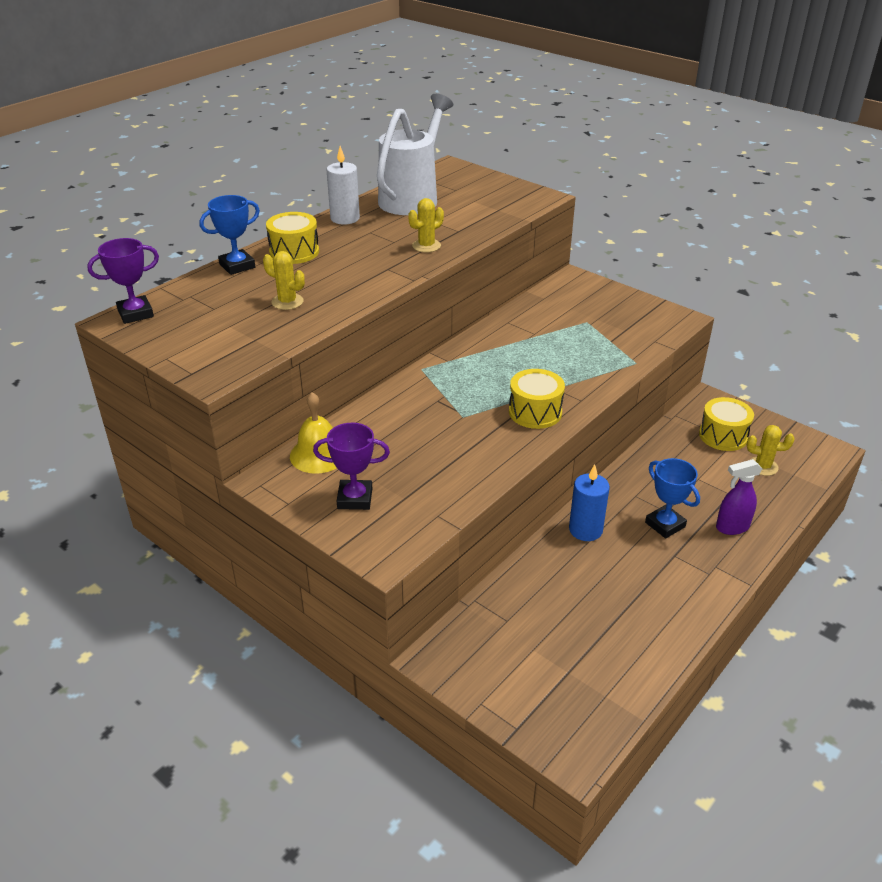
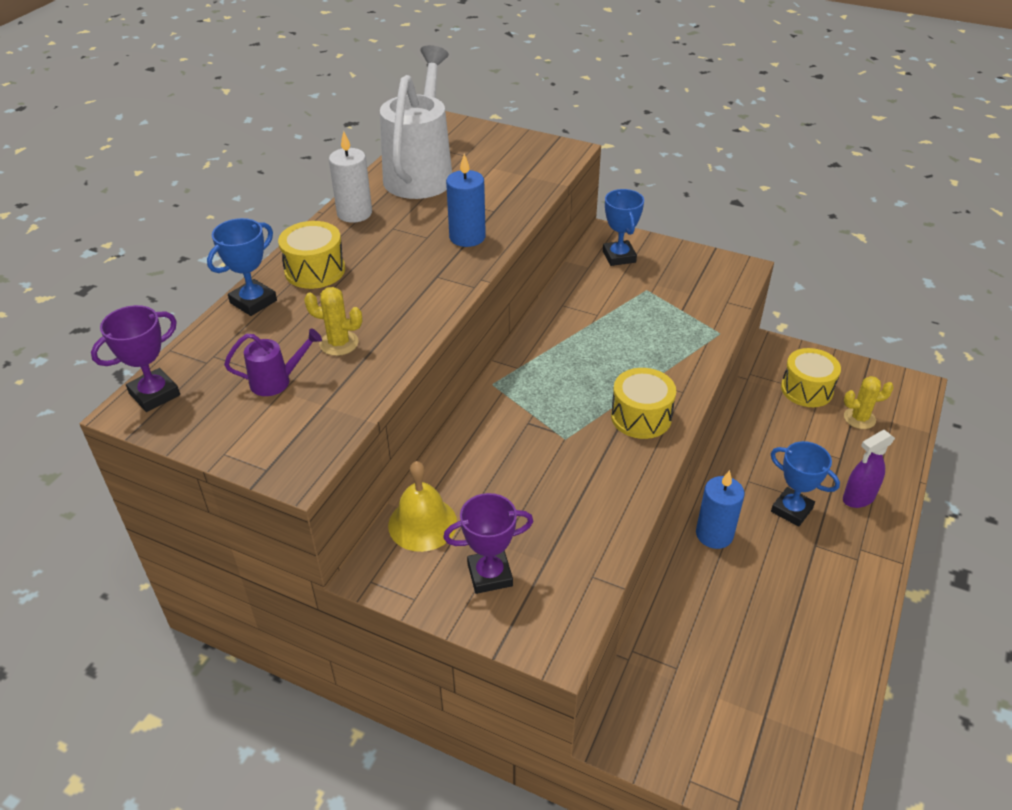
camera: 15 degrees left, 5 degrees up
(227, 319) = (276, 381): none -> purple watering can
(426, 246) = (467, 237): yellow cactus -> blue candle
(574, 294) = (619, 257): none -> blue trophy

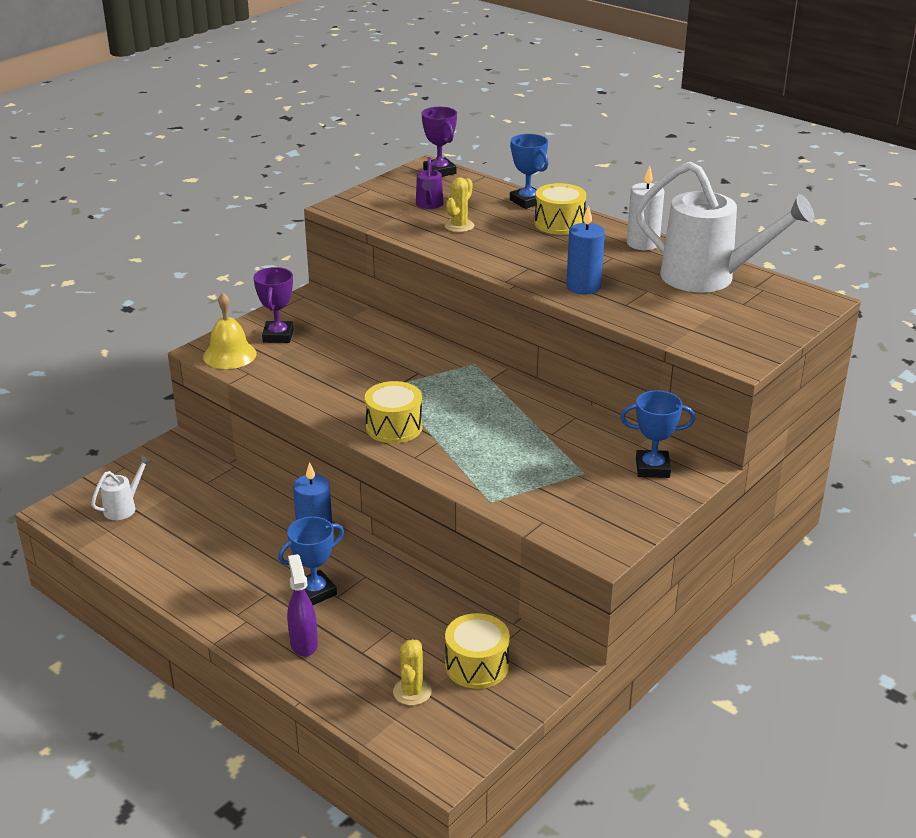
camera: 105 degrees right, 10 degrees down
(422, 523) = (340, 318): yellow bell -> yellow bell (229, 355)
(766, 739) = (123, 507): none -> white watering can

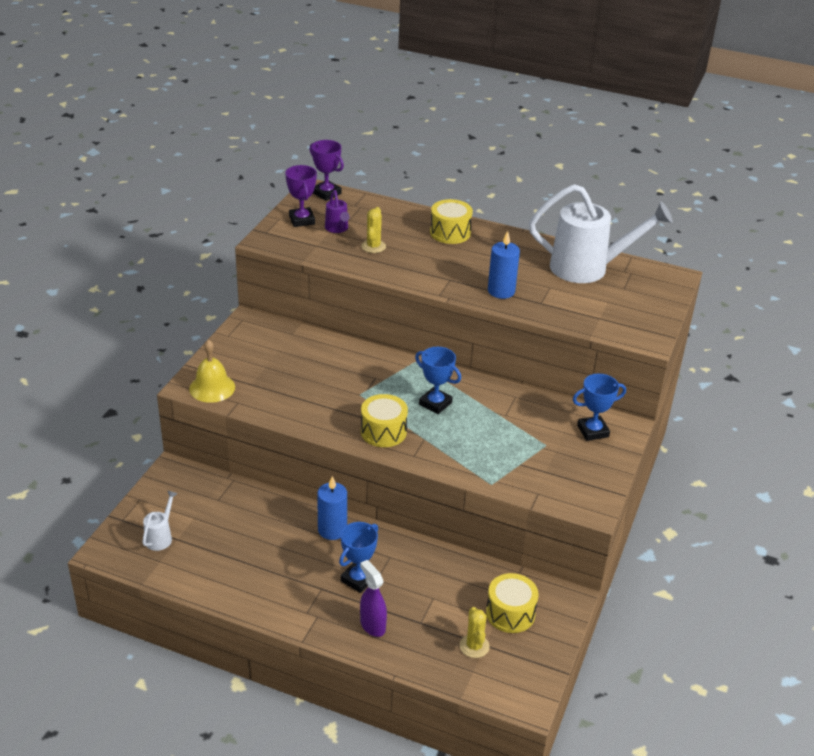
camera: 20 degrees left, 5 degrees up
(278, 336) = (242, 362): purple trophy -> purple trophy (302, 220)
(527, 201) = (413, 214): blue trophy -> blue trophy (435, 403)
(643, 243) = (523, 243): white candle -> none

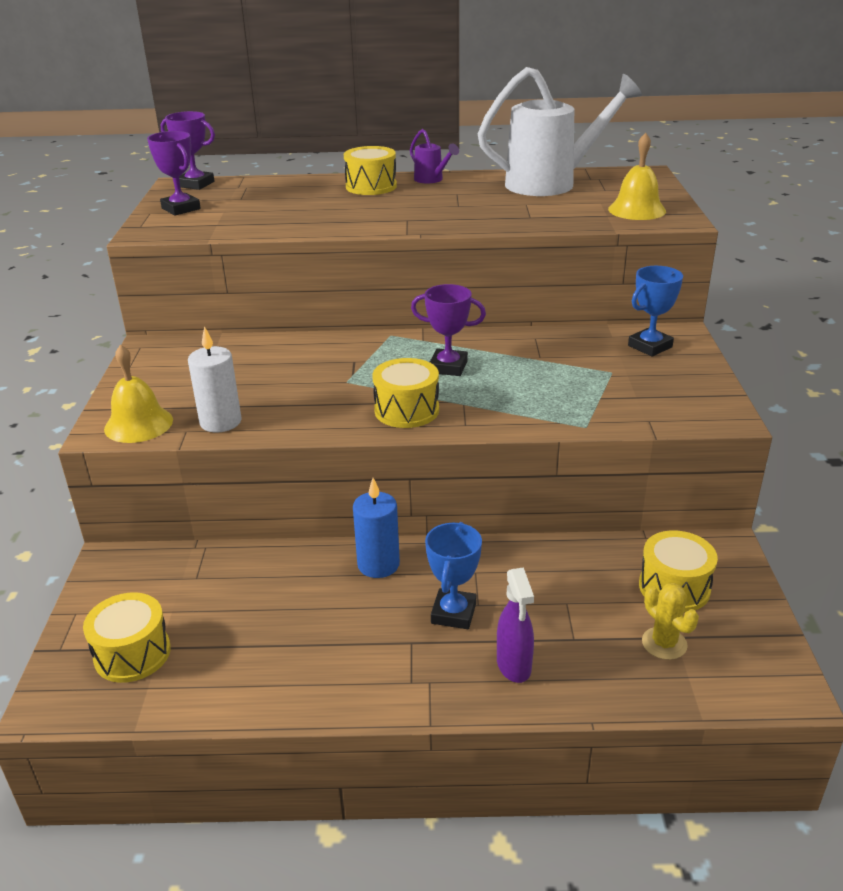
camera: 20 degrees left, 5 degrees down
(160, 537) = (132, 653): white watering can -> yellow drum
(262, 402) = (220, 422): none -> white candle
(337, 229) = (232, 207): purple watering can -> purple watering can (431, 180)
(372, 625) = (514, 666): purple spray bottle -> purple spray bottle turned 135 degrees counterclockwise
(373, 246) = (289, 212): yellow cactus -> none
(435, 403) = (448, 367): blue trophy -> purple trophy
(501, 291) = (475, 217): blue candle -> none
(627, 319) = (637, 210): none -> yellow bell

